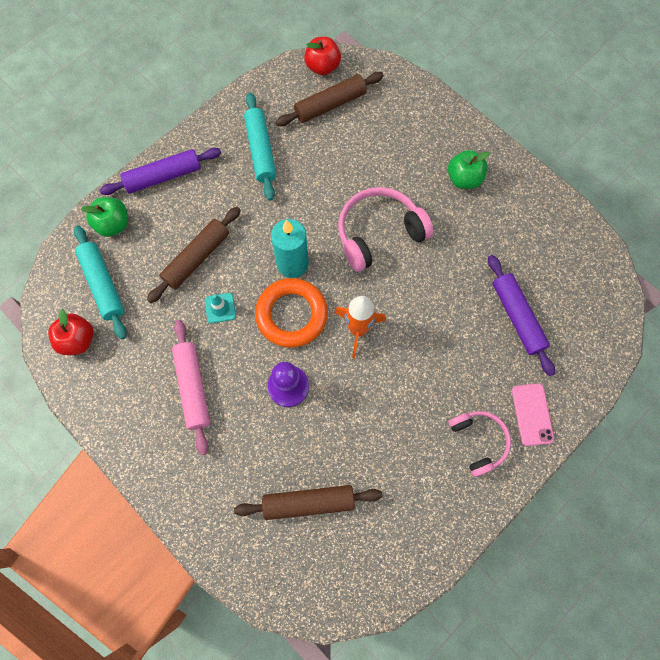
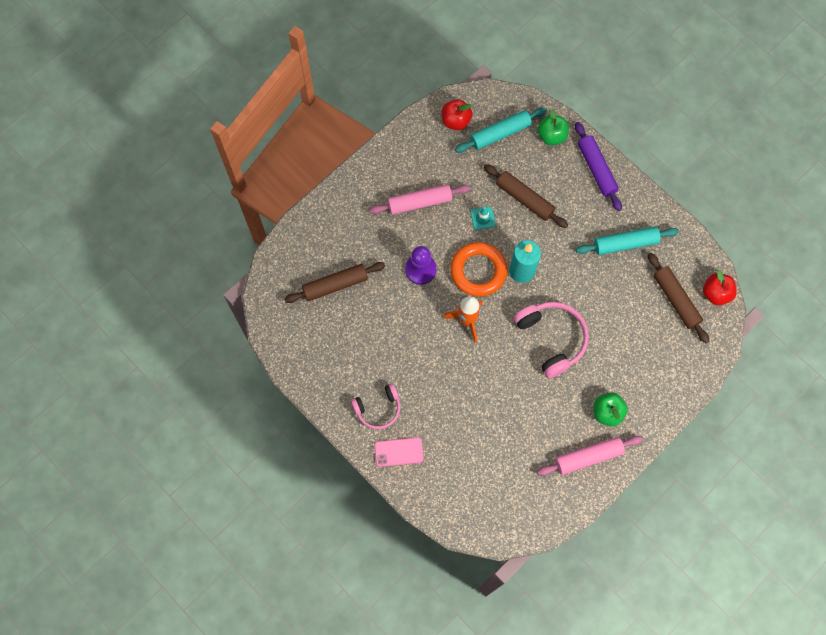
camera: 90 degrees right, 0 degrees up
(308, 502) = (335, 285): brown rolling pin -> brown rolling pin turned 75 degrees clockwise
(517, 200) = (588, 457): none -> pink rolling pin
(517, 317) = (479, 447): purple rolling pin -> none

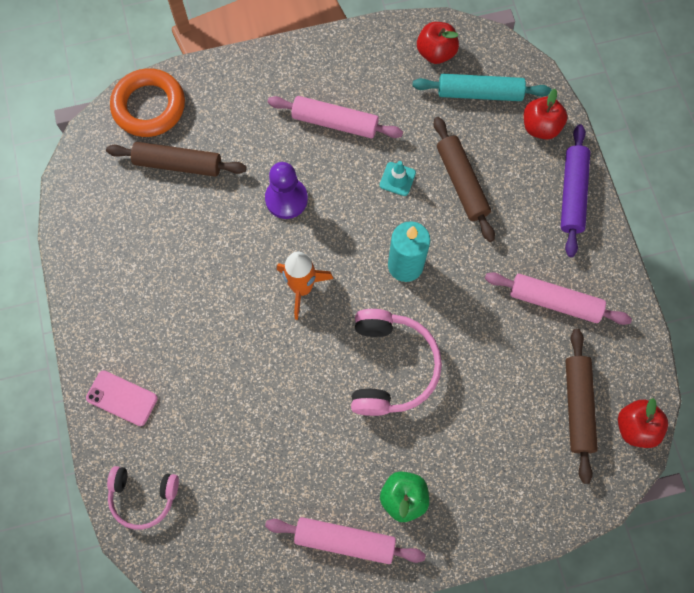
camera: 30 degrees right, 0 degrees up
(378, 409) = (132, 333): pink headphones -> pink headphones (143, 496)
(478, 271) = (353, 237): orange ring -> orange ring (149, 106)
(551, 136) = (540, 127): green apple -> red apple
(625, 243) = (554, 301): turquoise rolling pin -> pink rolling pin

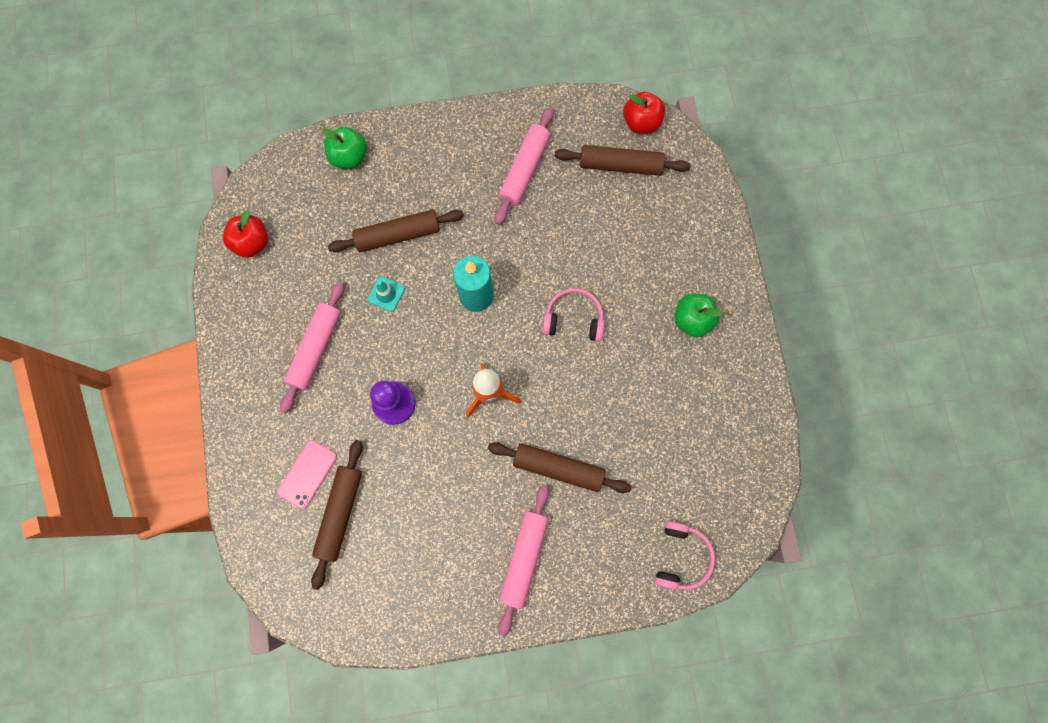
camera: 85 degrees left, 5 degrees up
(122, 398) = (585, 577): pink phone -> pink phone (307, 474)
(149, 106) = (267, 543): orange ring -> none
(230, 362) = (558, 468): none -> brown rolling pin
(344, 540) = (727, 374): pink rolling pin -> pink rolling pin (524, 558)
(391, 367) = (573, 319): pink headphones -> pink headphones, size x0.63
(480, 93) = (304, 206): turquoise rolling pin -> none
(540, 127) = (349, 157): red apple -> green apple
(572, 194) = (422, 139): purple rolling pin -> none

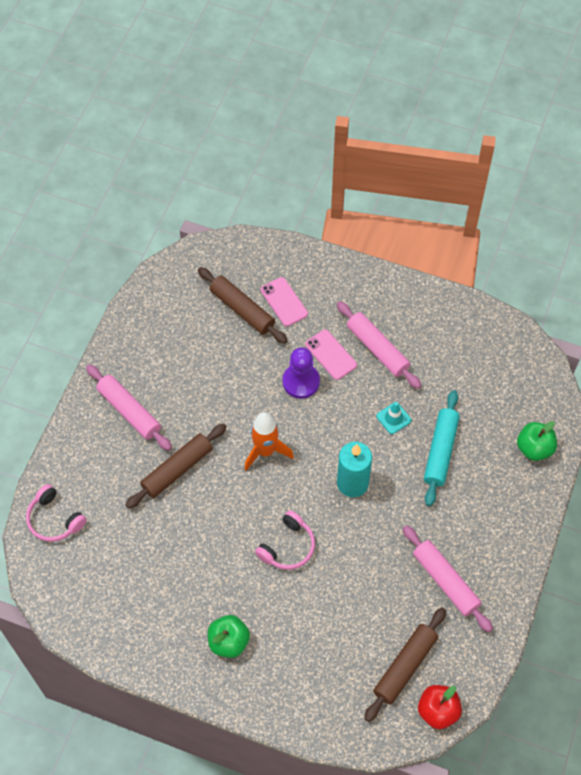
camera: 120 degrees right, 15 degrees down
(252, 242) = (494, 344): red apple -> none
(346, 391) = (331, 355): none -> pink phone
(398, 235) = (440, 451): brown rolling pin -> turquoise rolling pin

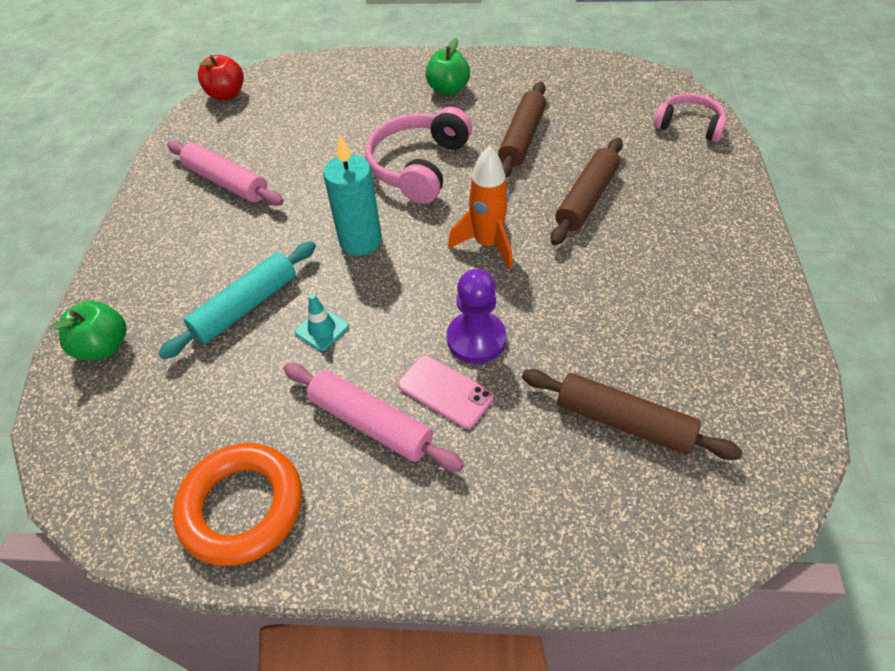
camera: 165 degrees right, 10 degrees down
(129, 411) = (690, 239): pink rolling pin -> none
(284, 302) = (560, 457): pink phone -> none
(288, 547) = (418, 166): pink headphones -> pink headphones, size x1.59
(405, 666) = (263, 113): brown rolling pin -> brown rolling pin (522, 138)
(440, 451) = (246, 306): turquoise rolling pin -> turquoise rolling pin turned 45 degrees clockwise
(453, 325) = (242, 507): none -> orange ring

